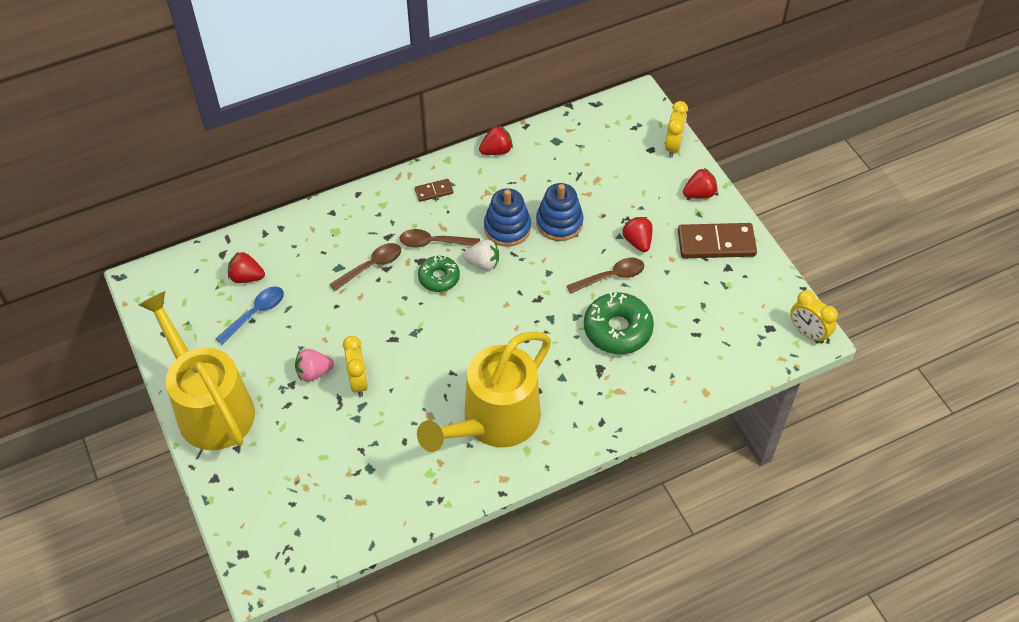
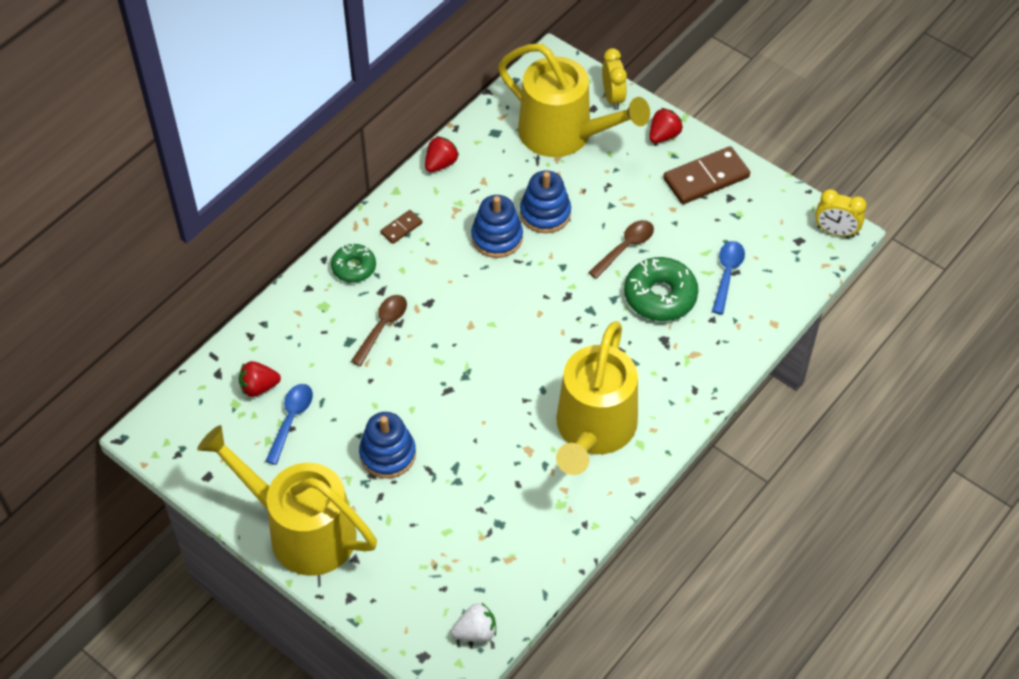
camera: 25 degrees left, 0 degrees up
(314, 372) = (388, 454): pink strawberry -> blue stacking toy
(358, 381) = (438, 445): yellow clock -> none
(434, 242) = (432, 279): brown spoon -> none
(439, 278) = (458, 312): green donut -> green donut (354, 267)
(483, 263) = (493, 282): white strawberry -> white strawberry (476, 632)
(614, 163) = (564, 134): none -> yellow watering can
(637, 241) = (631, 204): red strawberry -> none
(687, 333) = (727, 274): none -> blue spoon

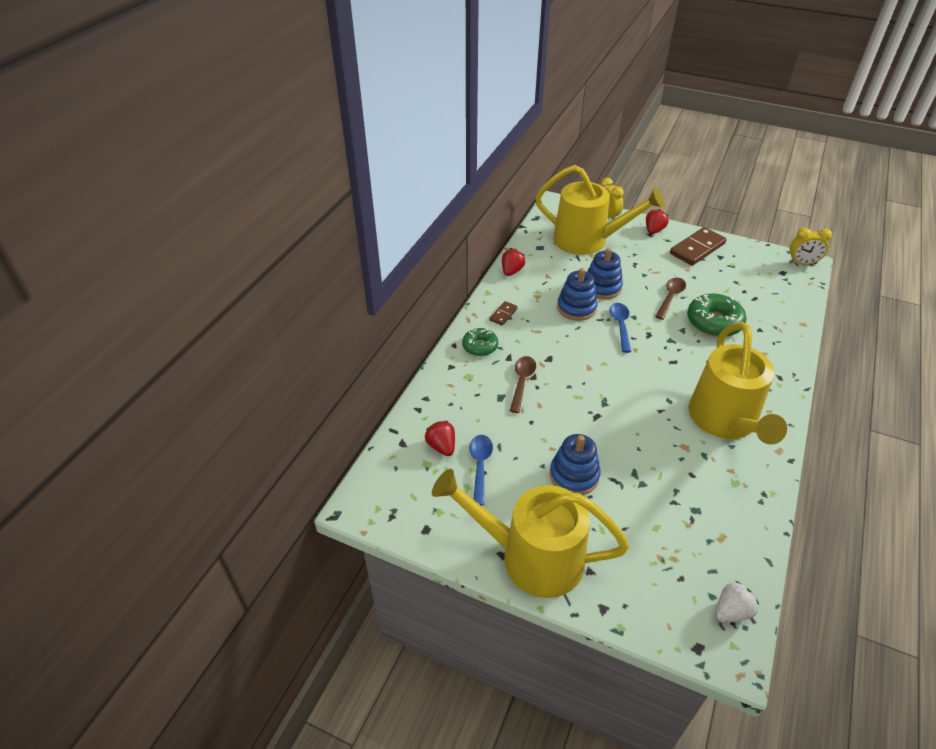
camera: 15 degrees left, 10 degrees down
(259, 387) = (442, 446): red strawberry -> red strawberry turned 90 degrees clockwise
(727, 274) = (750, 300): blue spoon -> blue spoon (620, 326)

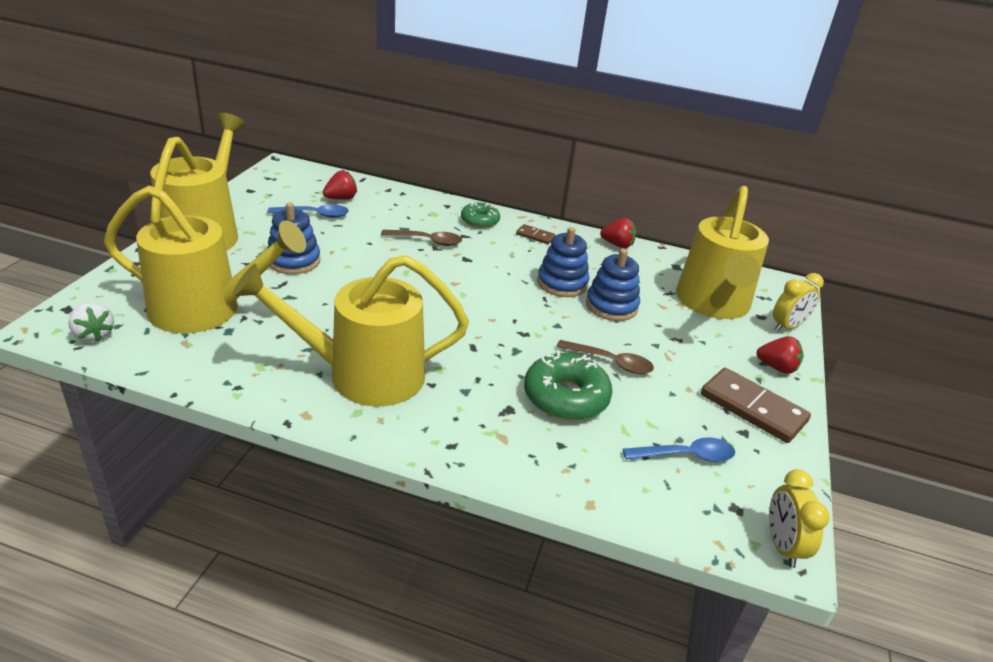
camera: 80 degrees right, 10 degrees down
(620, 326) = (535, 312): blue spoon -> blue spoon (686, 455)
(670, 531) = (207, 310): none -> yellow watering can

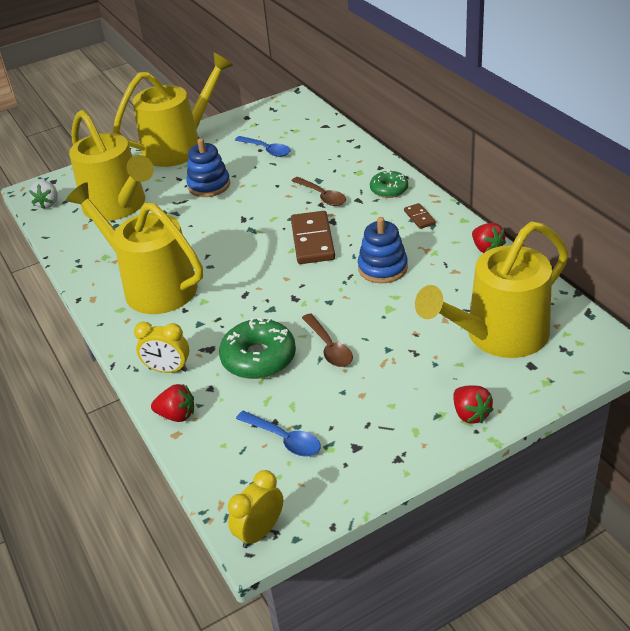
camera: 50 degrees right, 5 degrees up
(341, 198) = (302, 140): red strawberry -> red strawberry (177, 415)
(611, 306) = (397, 302): blue stacking toy -> none
(752, 408) = (392, 434): brown domino -> brown domino (312, 240)
(787, 326) = (544, 385): yellow clock -> yellow clock (168, 370)

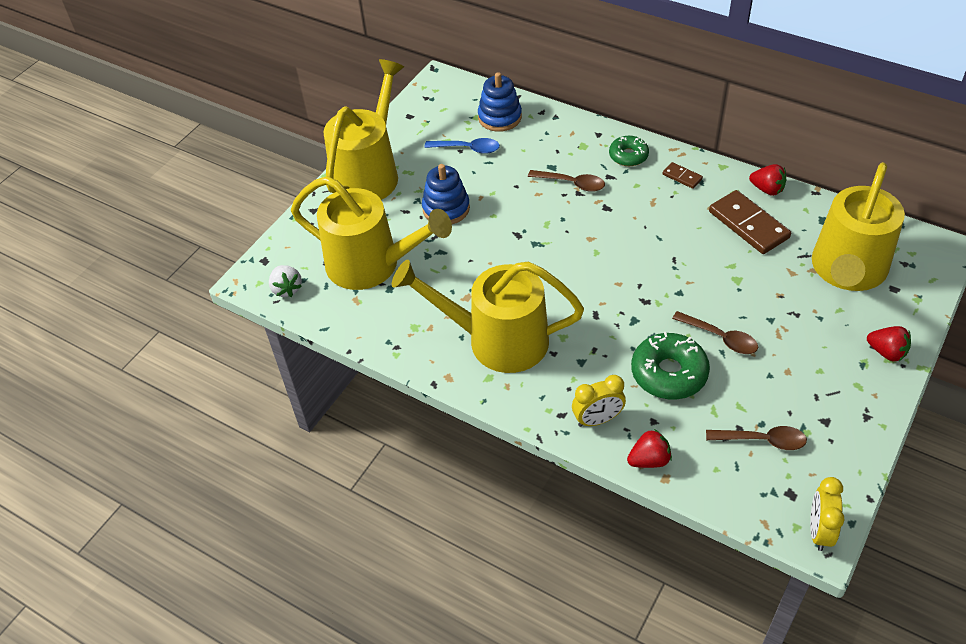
camera: 30 degrees left, 10 degrees up
(284, 439) = (762, 440): blue spoon -> brown spoon
(312, 240) = (606, 235): brown domino -> brown domino (748, 225)
(382, 268) = (696, 241): blue stacking toy -> blue stacking toy (499, 117)

